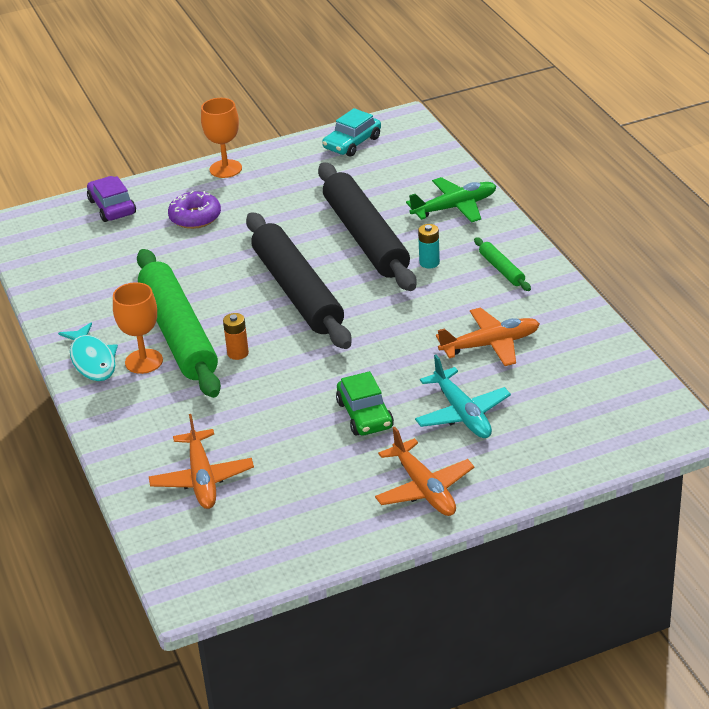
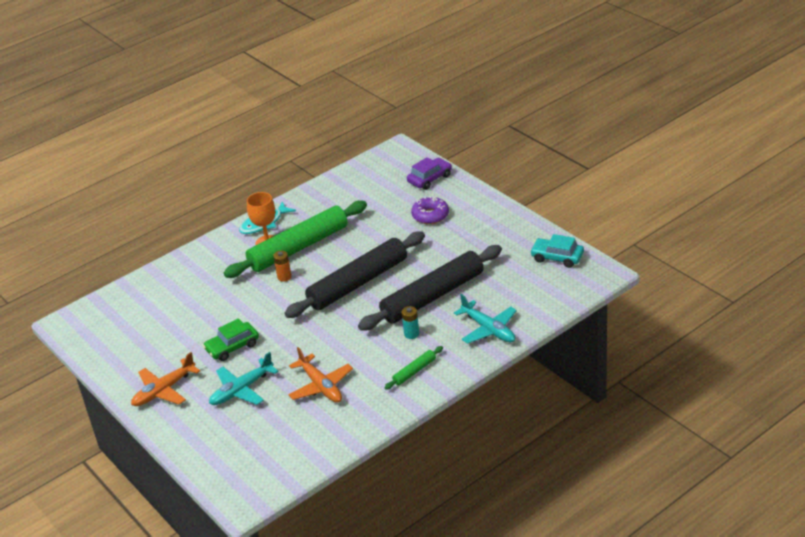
camera: 75 degrees right, 0 degrees up
(202, 478) = (162, 298): orange plane -> none
(225, 169) = (496, 210): orange goblet -> none
(454, 207) = (488, 329): green plane -> turquoise plane

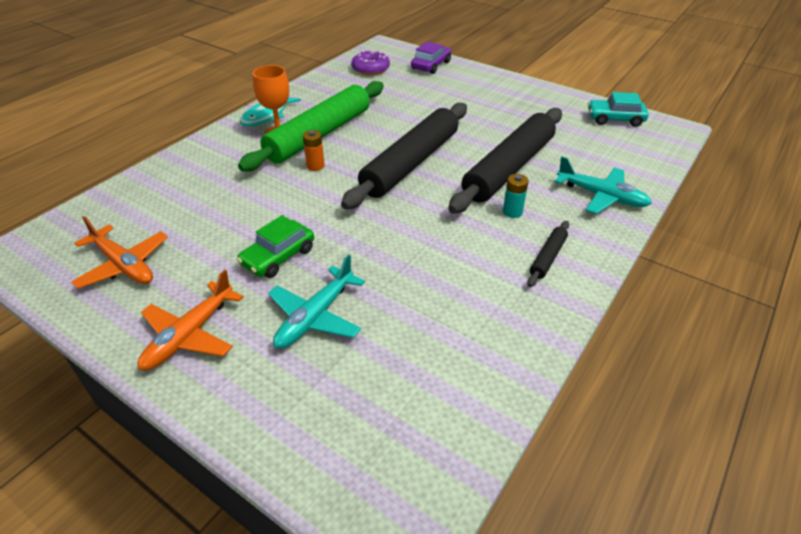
camera: 20 degrees left, 5 degrees up
(321, 386) = (431, 294): orange plane -> orange plane (123, 265)
(414, 371) = (548, 257): green rolling pin -> black rolling pin
(430, 215) = (452, 94): purple donut -> purple donut (370, 69)

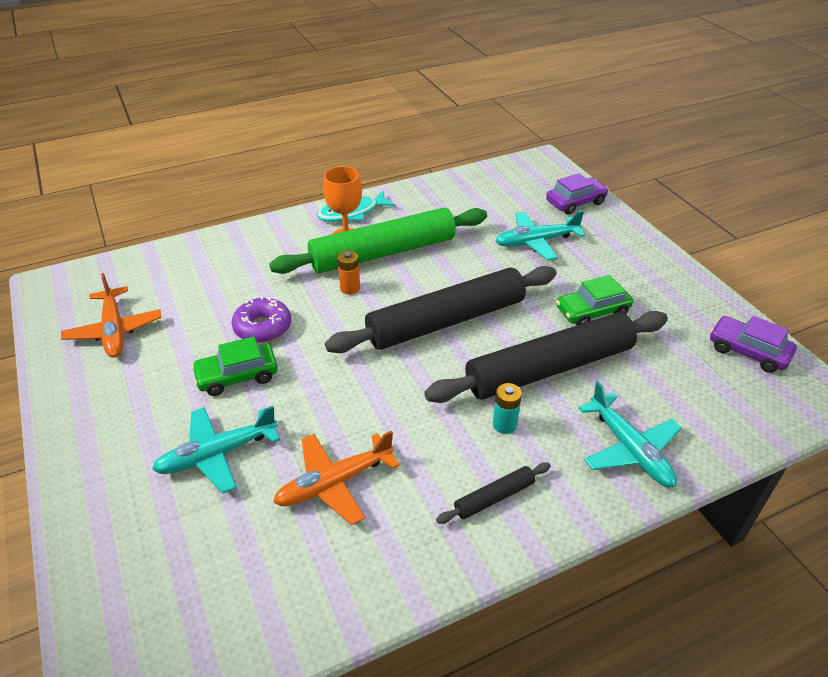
camera: 30 degrees right, 0 degrees up
(190, 335) = (109, 422): orange plane -> orange plane (335, 483)
(370, 69) = (503, 187): purple donut -> purple donut (263, 327)
(427, 96) = (536, 242): none -> turquoise plane
(504, 126) = (592, 311): none -> green car
(615, 119) = (748, 351): turquoise car -> purple car

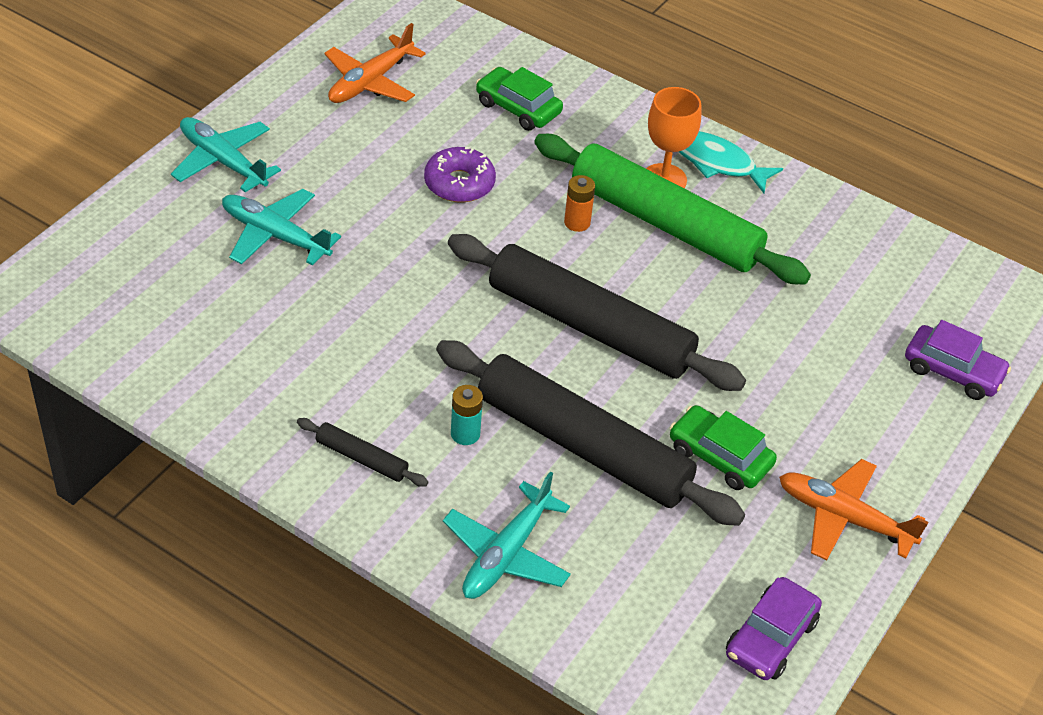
camera: 55 degrees right, 5 degrees up
(237, 376) = (378, 200): green car -> green car (518, 108)
(335, 483) = (299, 332): orange plane -> orange plane (844, 518)
(536, 242) = (819, 358): turquoise plane -> turquoise plane (223, 162)
(748, 351) = (771, 638): purple car -> purple car turned 150 degrees counterclockwise

